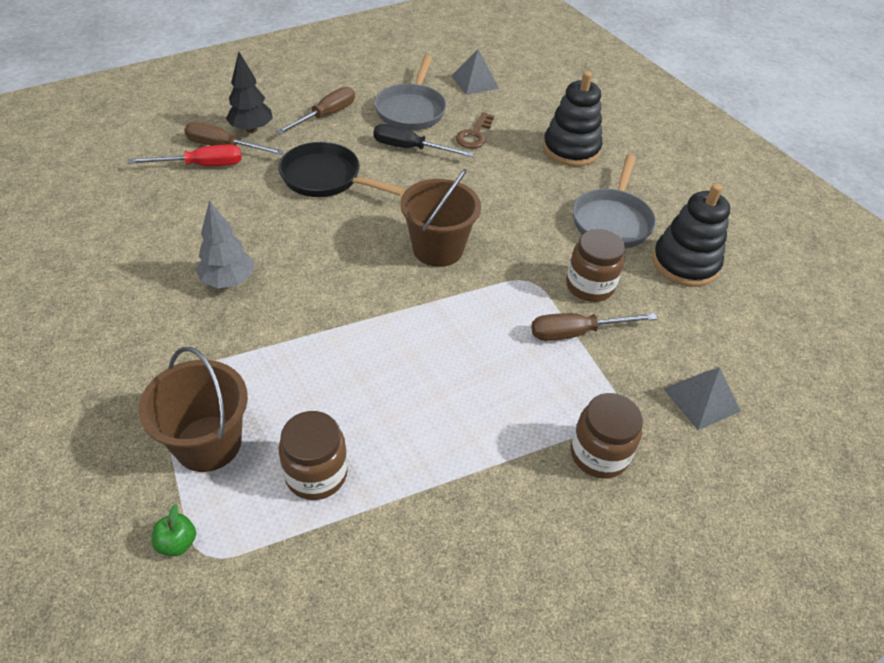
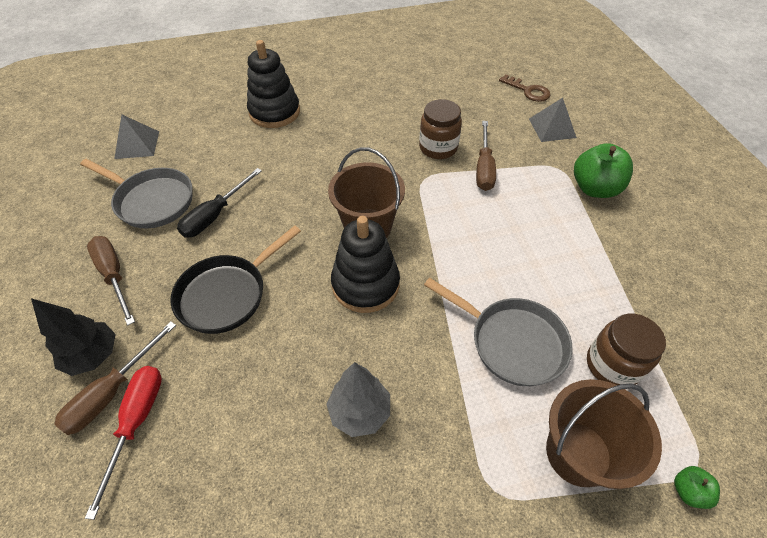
camera: 70 degrees left, 5 degrees up
(474, 135) = (221, 165): brown key -> brown key (528, 91)
(599, 454) = (594, 188): brown jar -> green apple
(612, 221) = (371, 115): grey pan -> grey pan (512, 342)
(685, 263) = (428, 95): black stacking toy -> black stacking toy (365, 284)

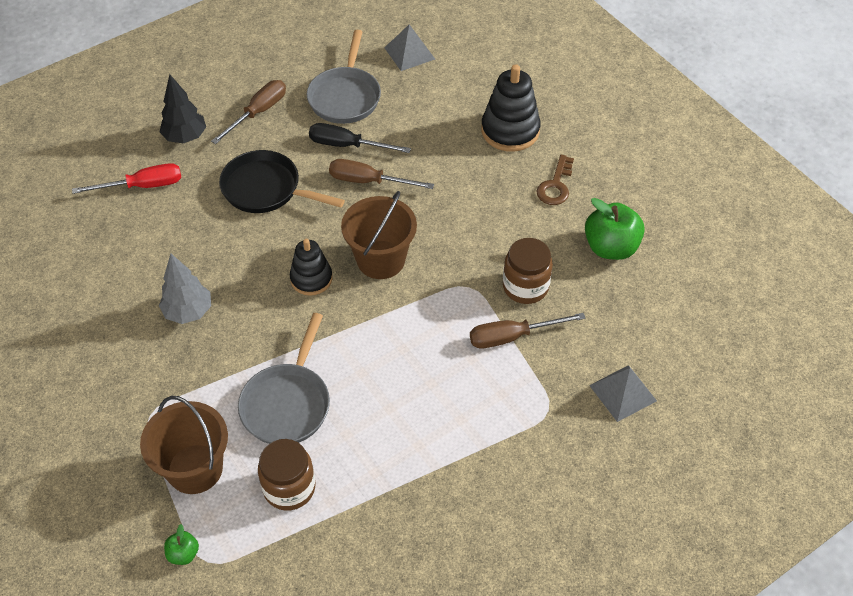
camera: 70 degrees right, 0 degrees up
(112, 392) = (161, 161): brown screwdriver -> brown screwdriver (368, 181)
(365, 284) = (311, 279): black stacking toy -> black stacking toy, size x0.65
(528, 91) = (688, 355): brown key -> brown key (555, 186)
(594, 188) = (529, 451): green apple -> green apple (611, 247)

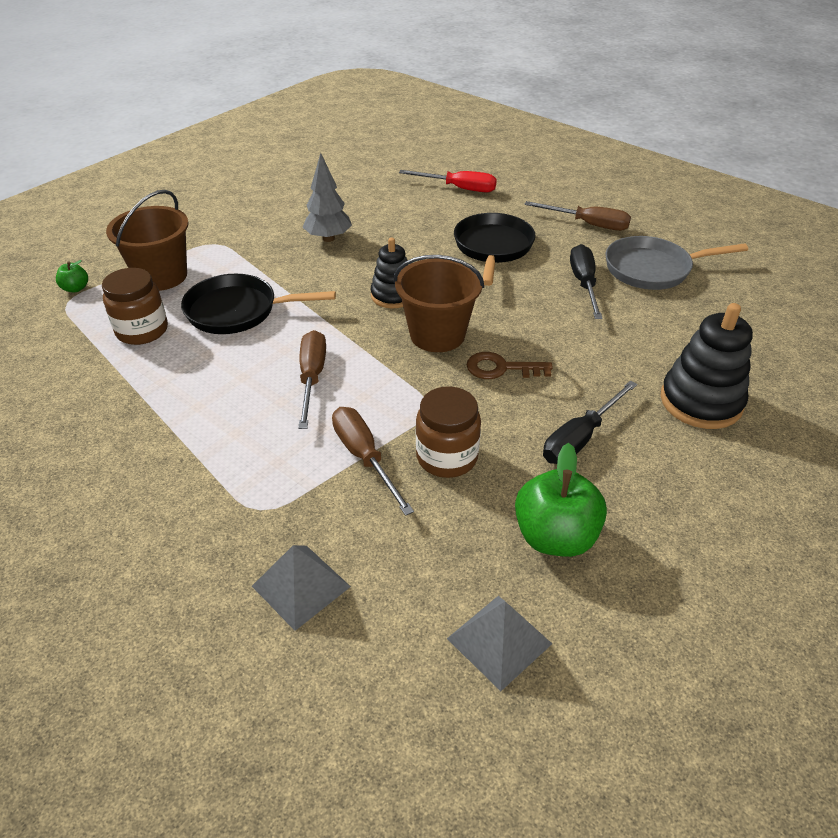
camera: 75 degrees right, 10 degrees down
(143, 186) = (459, 188): red screwdriver -> red screwdriver turned 45 degrees counterclockwise
(185, 137) = (529, 195): black tree -> none
(287, 403) = (238, 311): grey pan -> black pan
(368, 181) = (542, 306): brown screwdriver -> brown screwdriver (312, 377)
(409, 53) = (759, 299): grey pyramid -> grey pyramid (499, 641)
(527, 207) = (580, 438): none -> black screwdriver
(555, 186) = (634, 460): brown key -> brown key (501, 368)

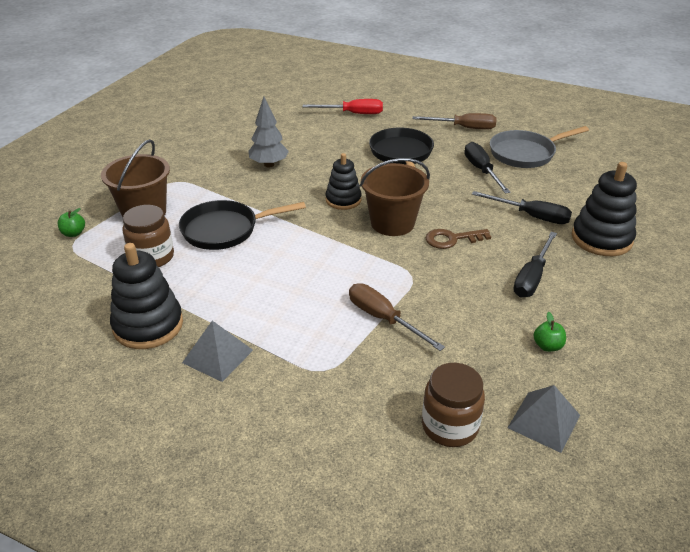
camera: 15 degrees left, 5 degrees down
(95, 412) = (148, 325): none -> black stacking toy
(301, 586) = (384, 416): grey pyramid -> grey pyramid (218, 356)
(312, 377) = (312, 269): brown screwdriver -> none
(447, 457) = (444, 307): brown jar -> brown jar (450, 426)
(555, 537) = (547, 346): green apple -> green apple, size x0.48
(619, 355) = (531, 216): none -> black screwdriver

